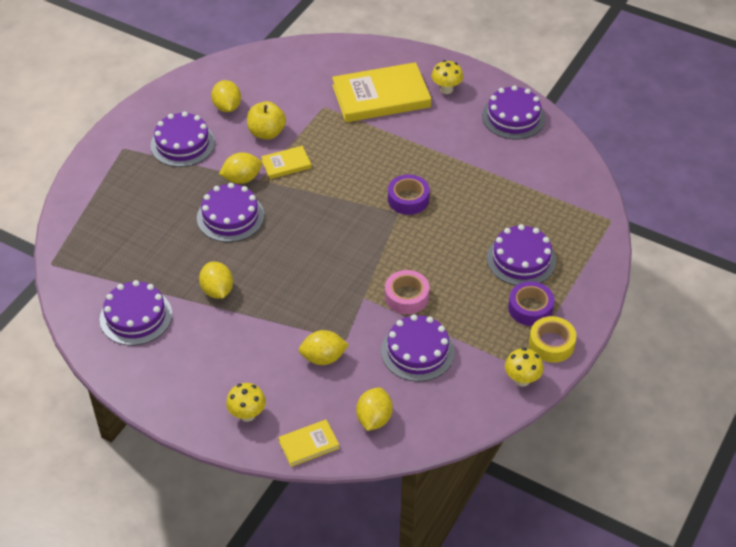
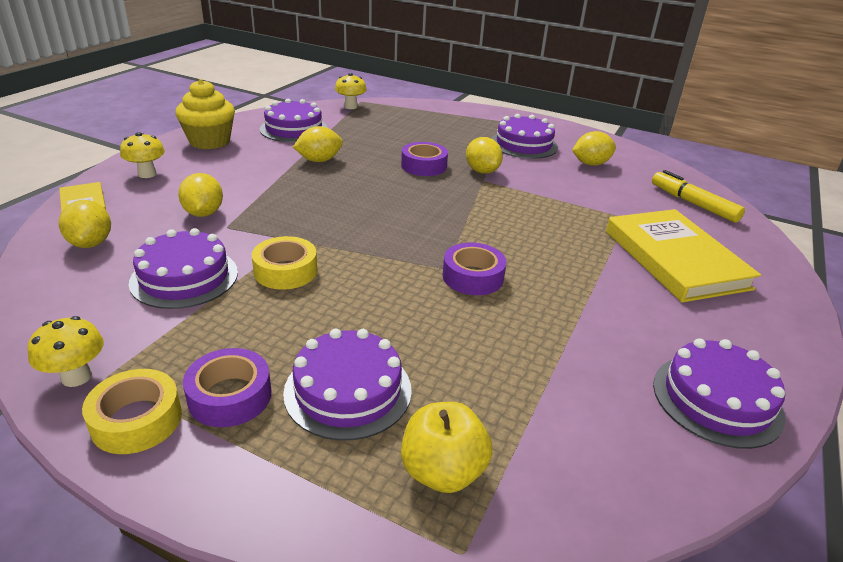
camera: 85 degrees right, 15 degrees down
(168, 381) = (210, 141): none -> yellow cupcake
(230, 217) = (424, 166): purple cake -> purple tape
(267, 133) = (560, 184): yellow apple -> yellow apple (443, 471)
(286, 164) = (513, 194): yellow book -> none
(300, 65) = (693, 203): none -> yellow marker
(374, 419) = (91, 243): yellow lemon -> yellow lemon turned 60 degrees clockwise
(406, 297) = (285, 271): pink tape -> yellow tape
(446, 89) = (735, 320): yellow mushroom -> yellow mushroom (350, 107)

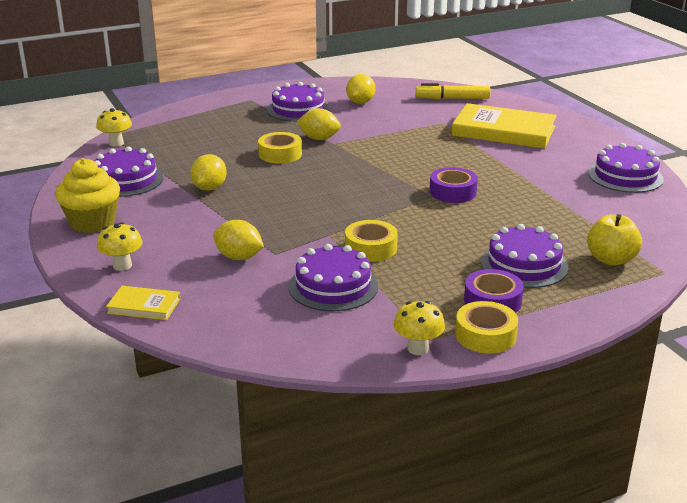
camera: 50 degrees left, 5 degrees down
(91, 243) = (227, 314): yellow lemon -> none
(424, 166) = (280, 154): purple tape -> yellow tape

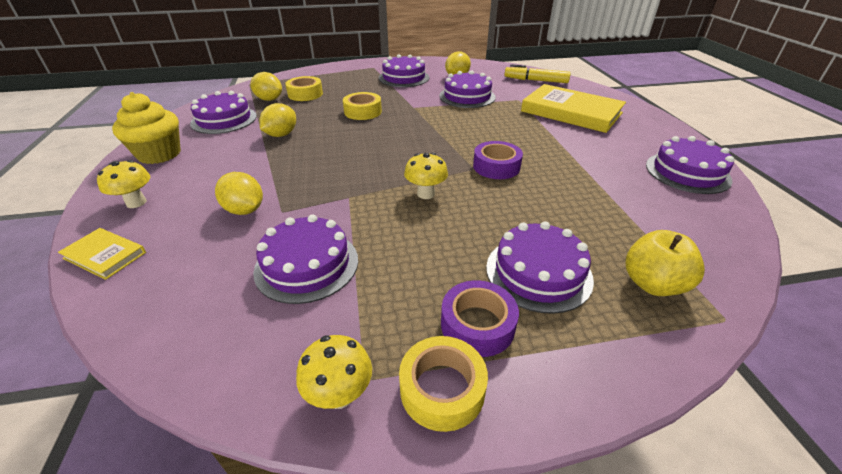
camera: 15 degrees right, 10 degrees up
(116, 143) = (247, 90): yellow mushroom -> yellow mushroom (426, 194)
(319, 138) = (404, 102): yellow lemon -> yellow lemon (269, 99)
(371, 248) = (378, 220): yellow tape -> yellow tape (305, 94)
(385, 125) = (467, 96): none -> purple cake

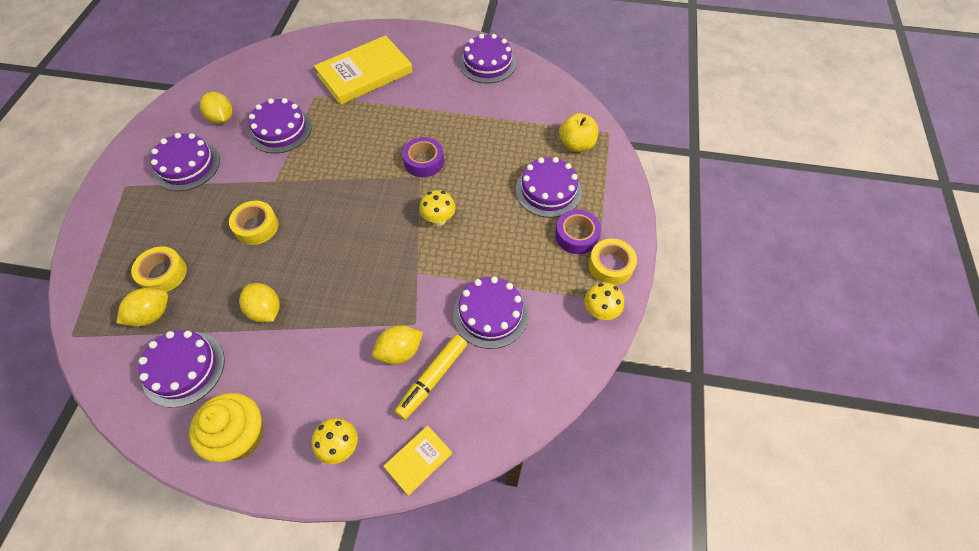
camera: 70 degrees left, 20 degrees up
(535, 80) = (281, 63): yellow marker -> yellow marker (432, 379)

